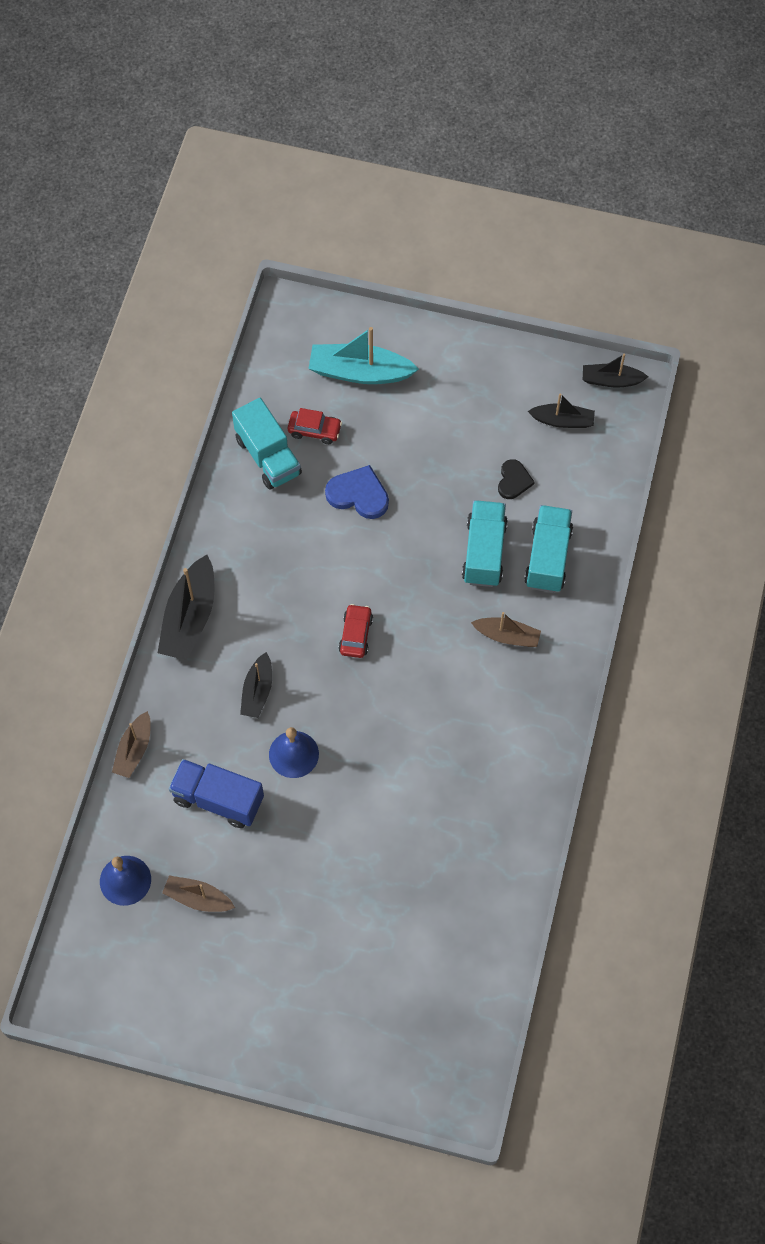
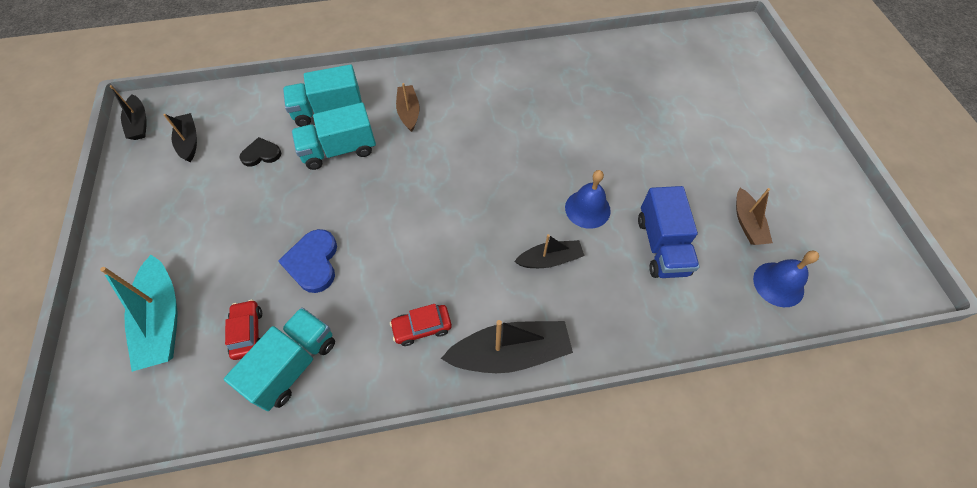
camera: 115 degrees left, 5 degrees down
(134, 750) = (667, 336): brown boat -> none
(356, 635) = (457, 208): red car -> red car (422, 327)

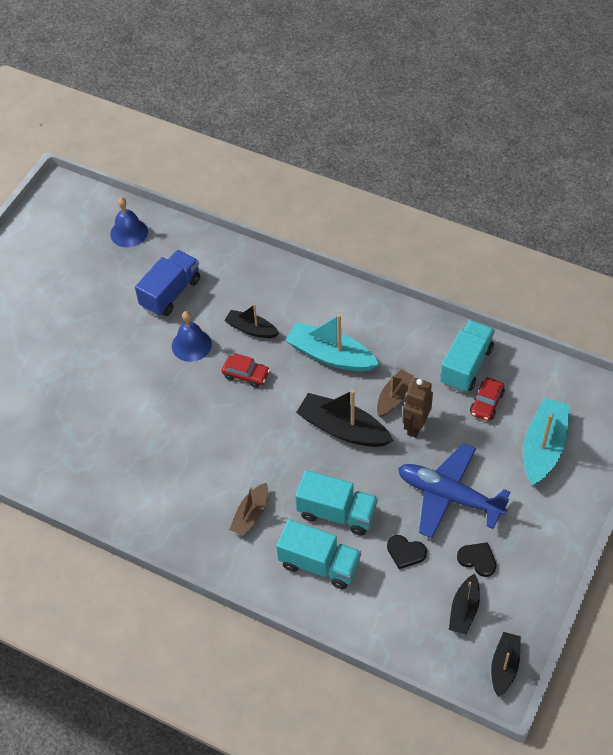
camera: 140 degrees left, 5 degrees down
(193, 182) = (477, 559): none -> black heart
(244, 217) = (449, 496): none -> blue plane
(293, 364) = (466, 366): turquoise truck -> turquoise truck turned 135 degrees clockwise
(313, 262) = (415, 426): blue heart -> brown robot
(422, 327) = (369, 339): red car -> red car (246, 375)
(449, 282) = (330, 355): none -> turquoise boat
(510, 353) = (327, 294): black boat -> black boat (343, 429)
(747, 223) = (100, 272): brown boat -> brown boat (394, 397)

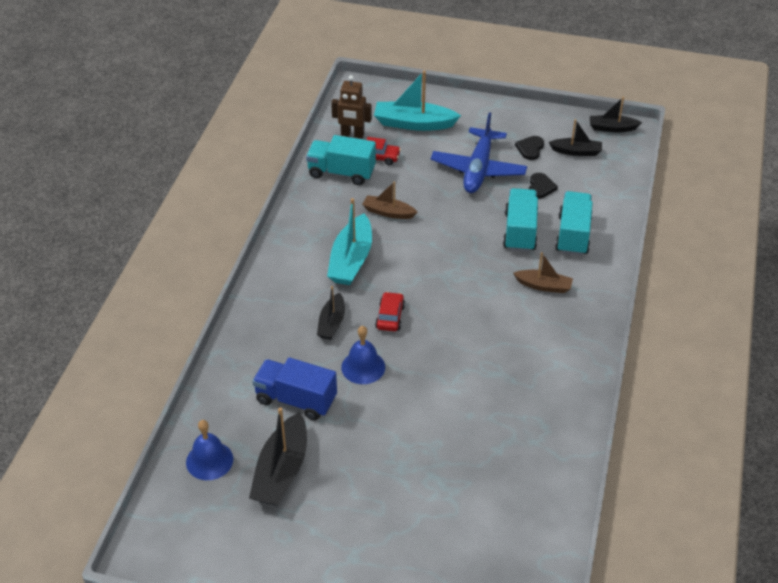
camera: 105 degrees left, 10 degrees down
(343, 429) = (432, 240): black boat -> black boat (281, 471)
(415, 426) = (415, 196): brown robot -> brown robot (352, 135)

